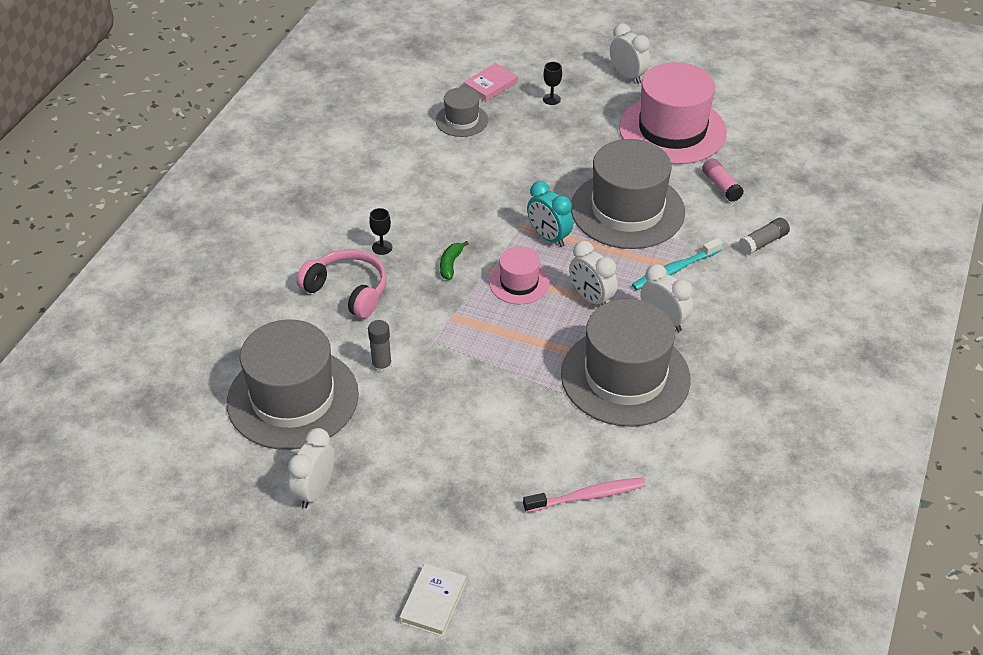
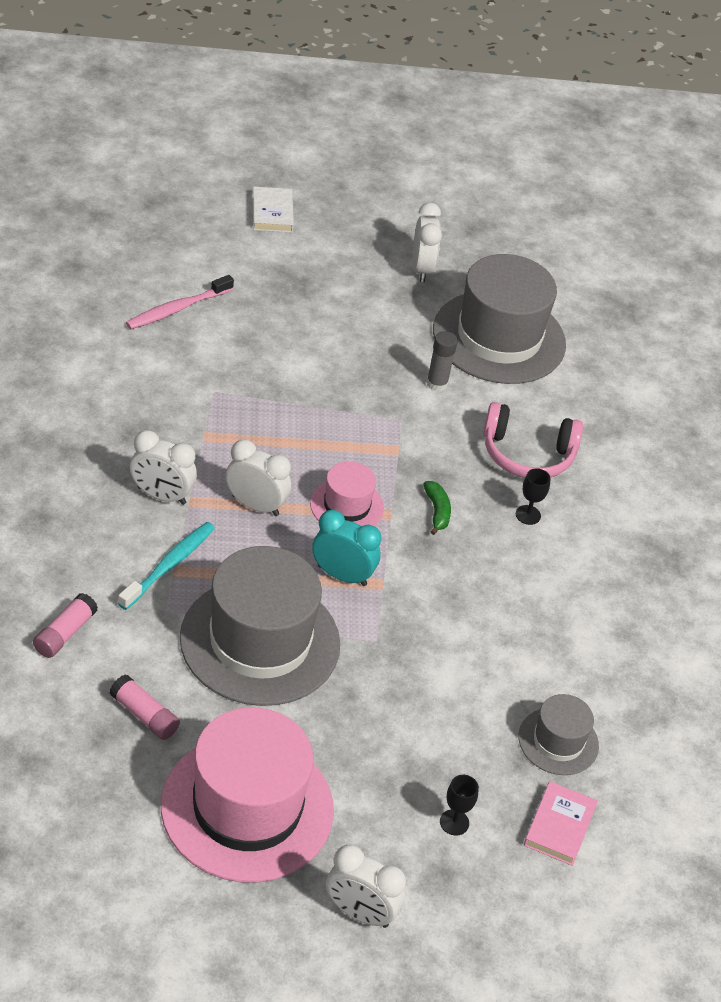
camera: 150 degrees right, 0 degrees up
(625, 376) = (182, 424): grey hat -> none
(763, 242) = (65, 633): grey glue stick -> pink glue stick

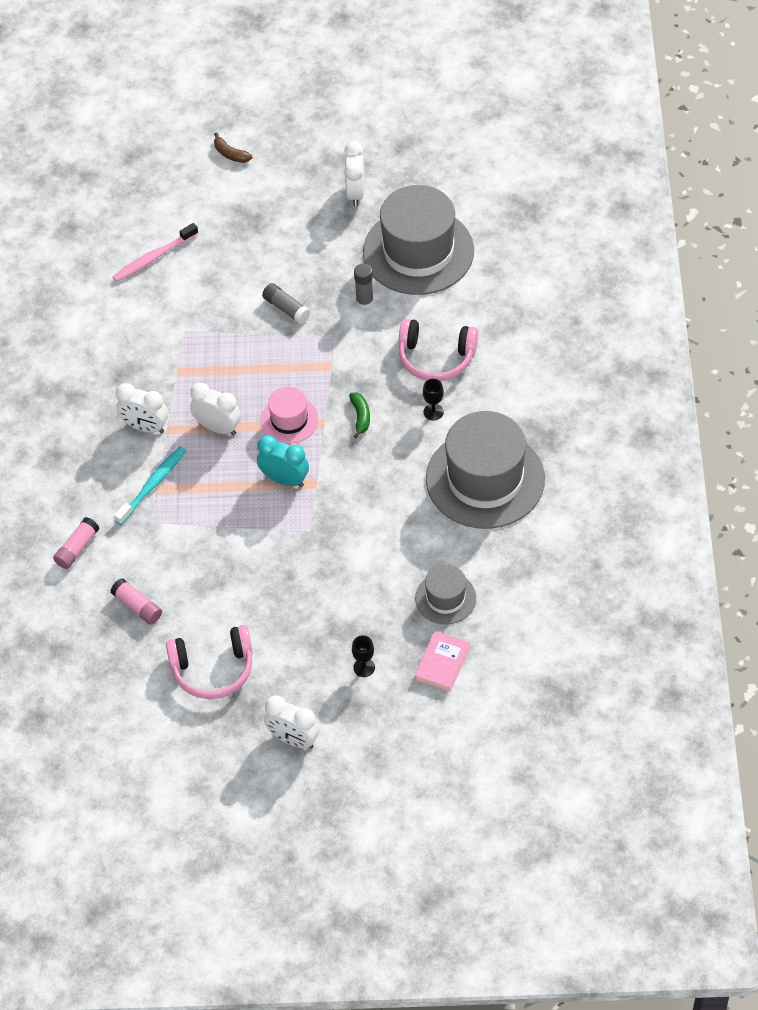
camera: 10 degrees right, 10 degrees up
(247, 807) = (213, 669): pink hat -> pink headphones
(260, 641) = (222, 540): grey hat -> grey hat (485, 479)
(272, 213) = (230, 154): white book -> brown banana
(341, 381) = (286, 308): none -> grey glue stick

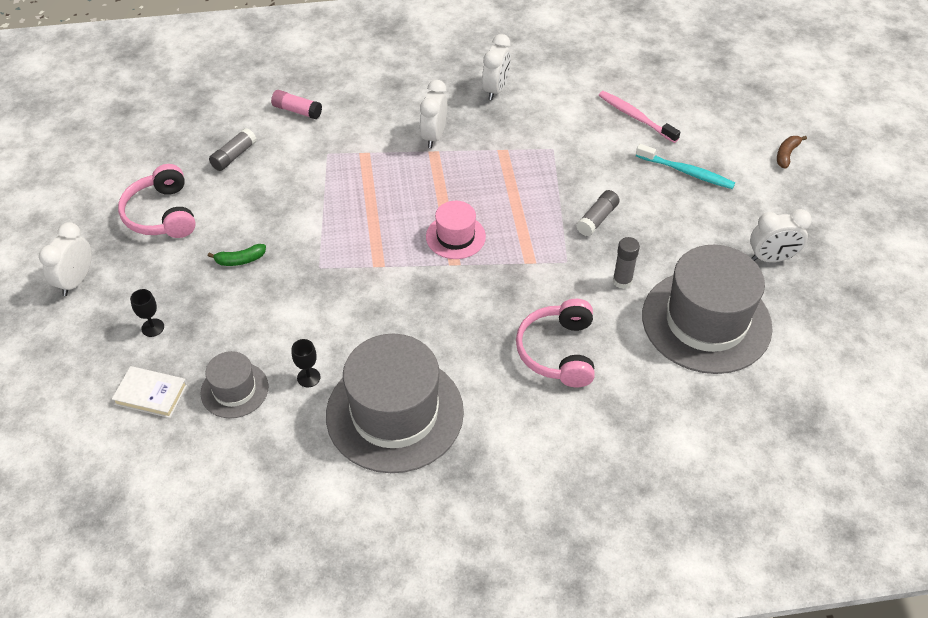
camera: 80 degrees right, 5 degrees down
(137, 606) = (234, 156): pink glue stick -> grey glue stick
(152, 485) = (368, 149): turquoise toothbrush -> turquoise toothbrush (686, 172)
(218, 427) = (439, 185): white clock -> white clock (495, 89)
(284, 479) = (381, 241): turquoise clock -> none
(360, 417) = (467, 293): green banana -> green banana (240, 260)
(433, 412) = (482, 356): black goblet -> black goblet (308, 377)
(442, 663) = (151, 394): pink book -> white book

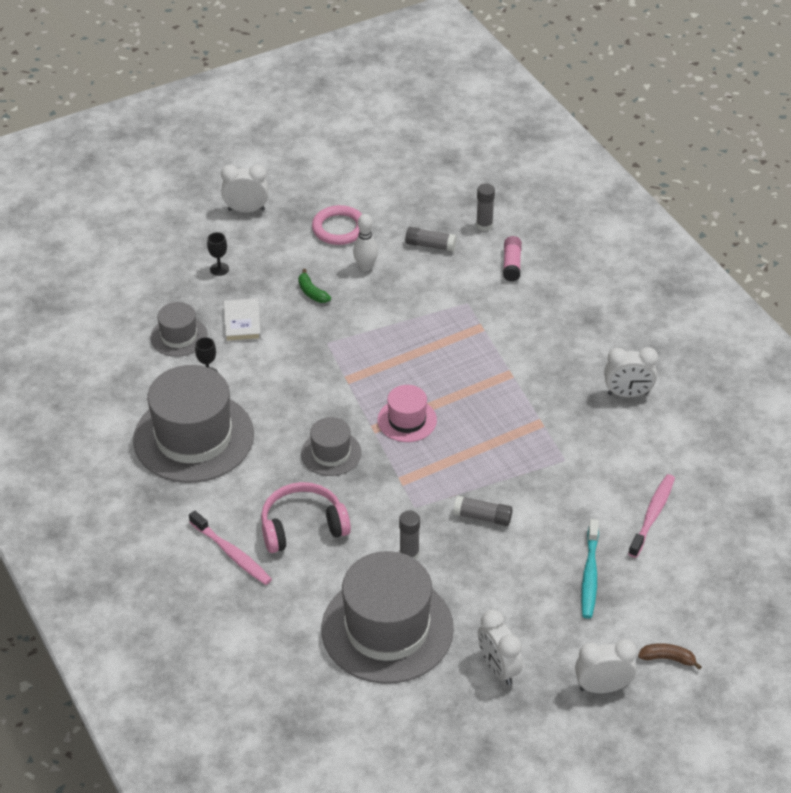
camera: 70 degrees right, 5 degrees down
(151, 394) = (156, 292): white book -> white book (242, 323)
(161, 214) = (339, 228): pink headphones -> pink ring
(231, 209) = (365, 267): none -> white bowling pin
(233, 113) = (484, 225): none -> grey glue stick
(434, 136) = (531, 368): white clock -> white clock (602, 687)
(471, 304) = (331, 453): none -> grey hat
(572, 419) = (232, 554): none -> pink toothbrush

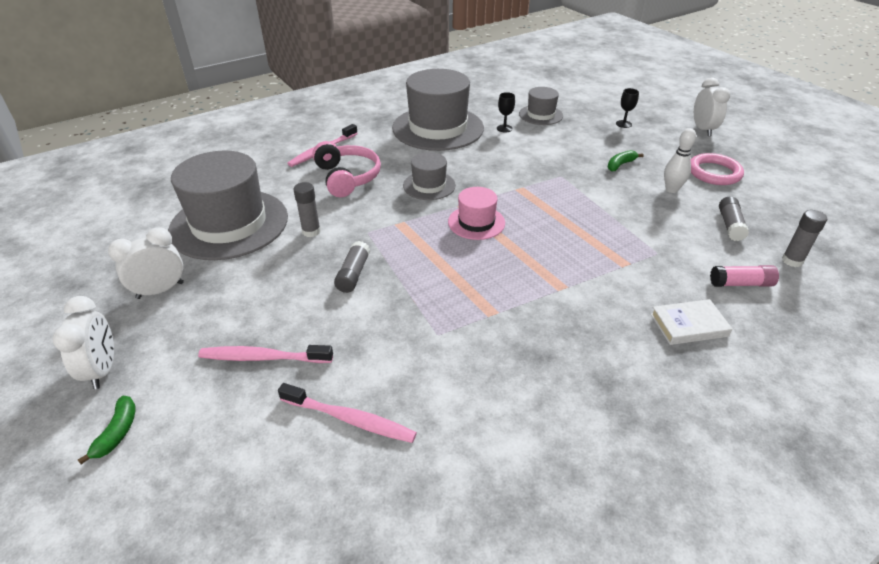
camera: 85 degrees right, 5 degrees down
(242, 323) = (567, 137): white book -> white book (688, 325)
(590, 575) = (263, 357): turquoise toothbrush -> pink toothbrush
(628, 394) = (562, 394): white clock -> none
(668, 658) = (117, 433): brown banana -> green banana

